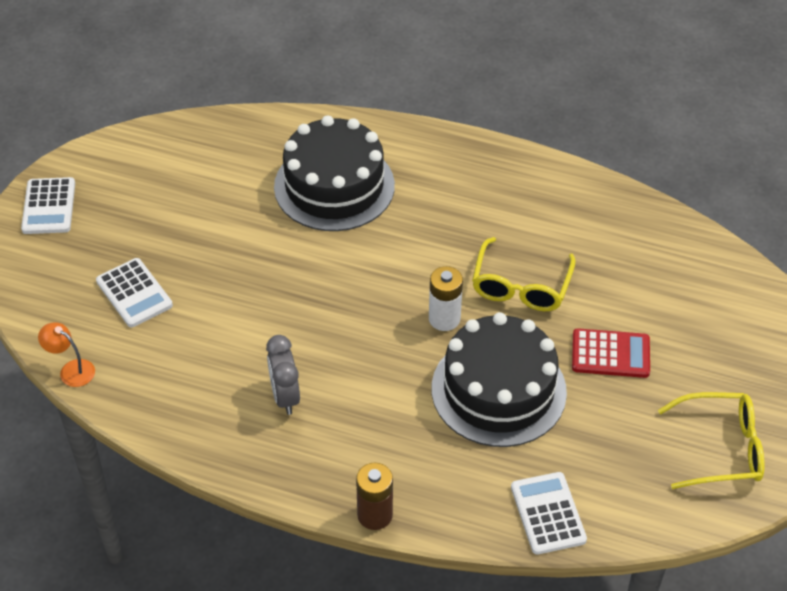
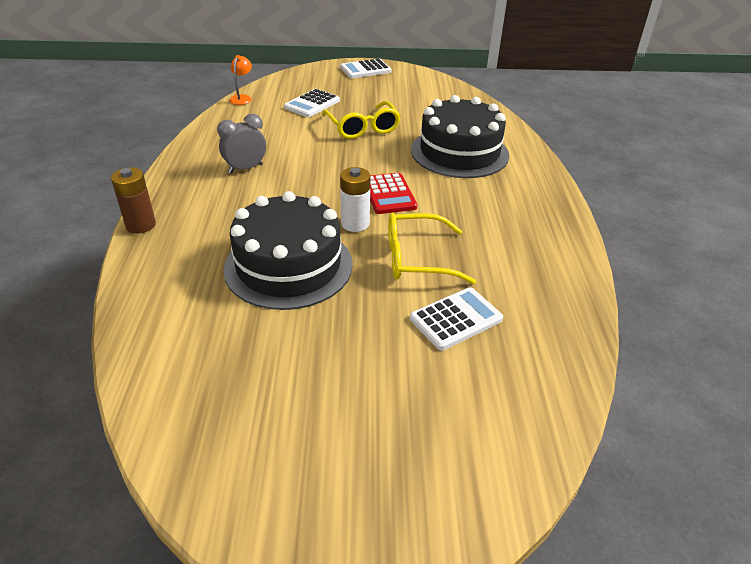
camera: 70 degrees right, 10 degrees down
(548, 513) = (151, 319): white calculator -> white calculator (456, 319)
(610, 354) = (363, 331): red calculator -> red calculator (388, 194)
(721, 448) = (263, 447): yellow glasses -> yellow glasses (362, 128)

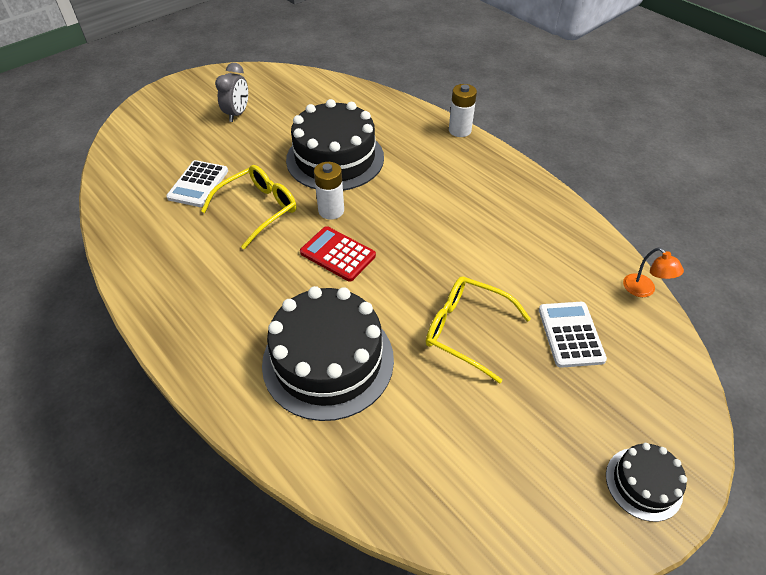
camera: 140 degrees right, 10 degrees up
(141, 225) = (459, 130): brown battery -> white battery
(245, 169) = (479, 207): grey clock -> grey clock (237, 114)
(365, 70) = (643, 483): white calculator -> black cake

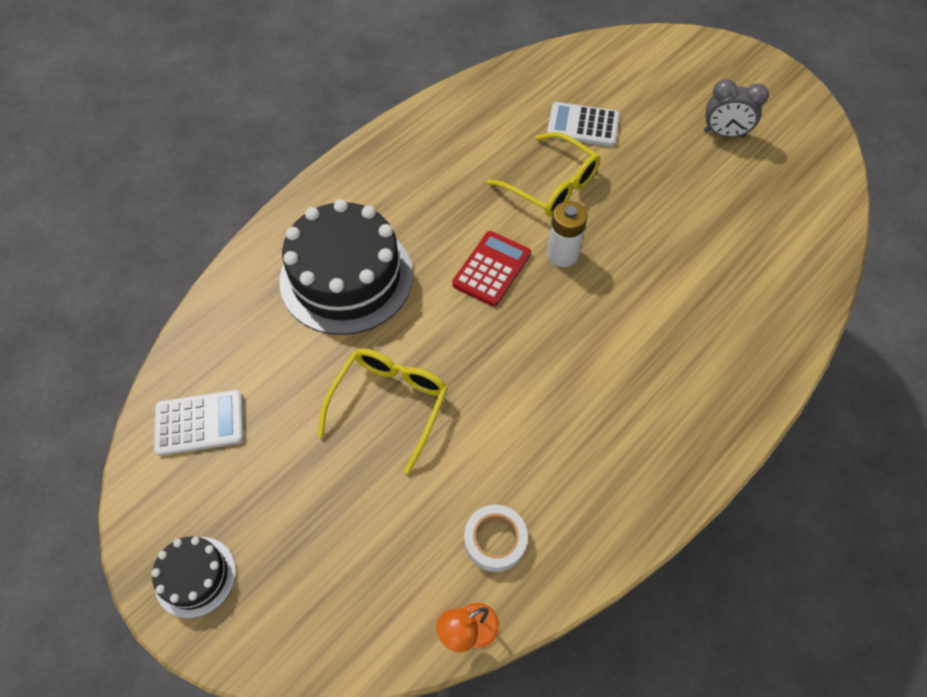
camera: 85 degrees right, 10 degrees up
(335, 158) = (662, 247): black cake -> none
(459, 130) = (770, 395): white battery -> none
(570, 334) = (388, 521): white calculator -> white calculator (200, 423)
(575, 271) = (495, 540): none -> white tape

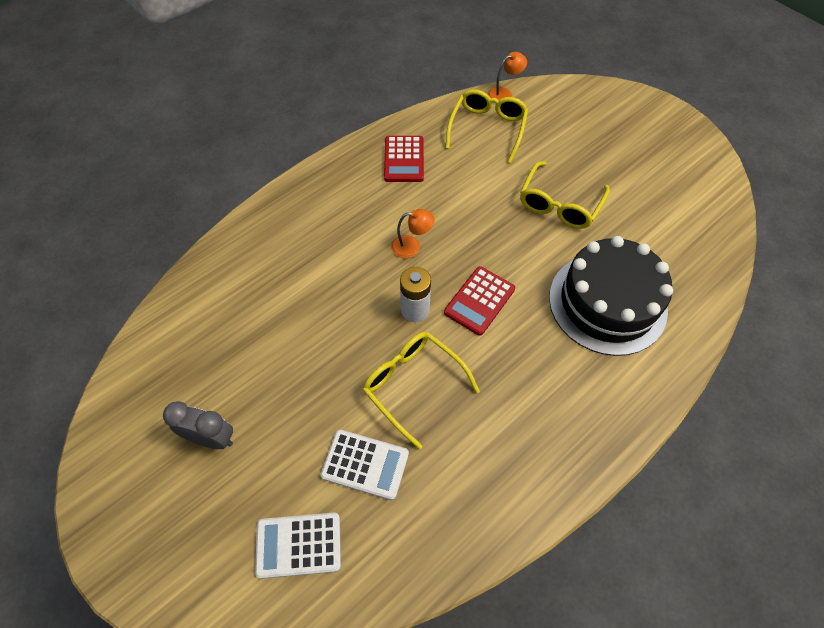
camera: 175 degrees left, 0 degrees up
(195, 576) = (666, 124): black cake -> none
(200, 423) = (694, 202): white calculator -> white calculator (299, 545)
(495, 540) = (487, 129): white tape -> yellow glasses
(580, 328) = (411, 246): none -> orange lamp
(618, 465) = (404, 159): none -> red calculator

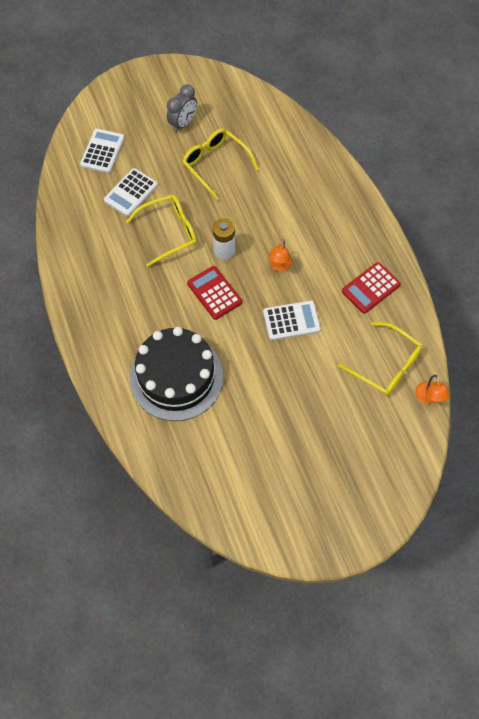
camera: 110 degrees right, 5 degrees up
(404, 159) = (370, 288): red calculator -> red calculator turned 60 degrees counterclockwise
(478, 216) = (291, 321): none -> white calculator
(559, 204) = (280, 386): yellow glasses -> yellow glasses (215, 164)

